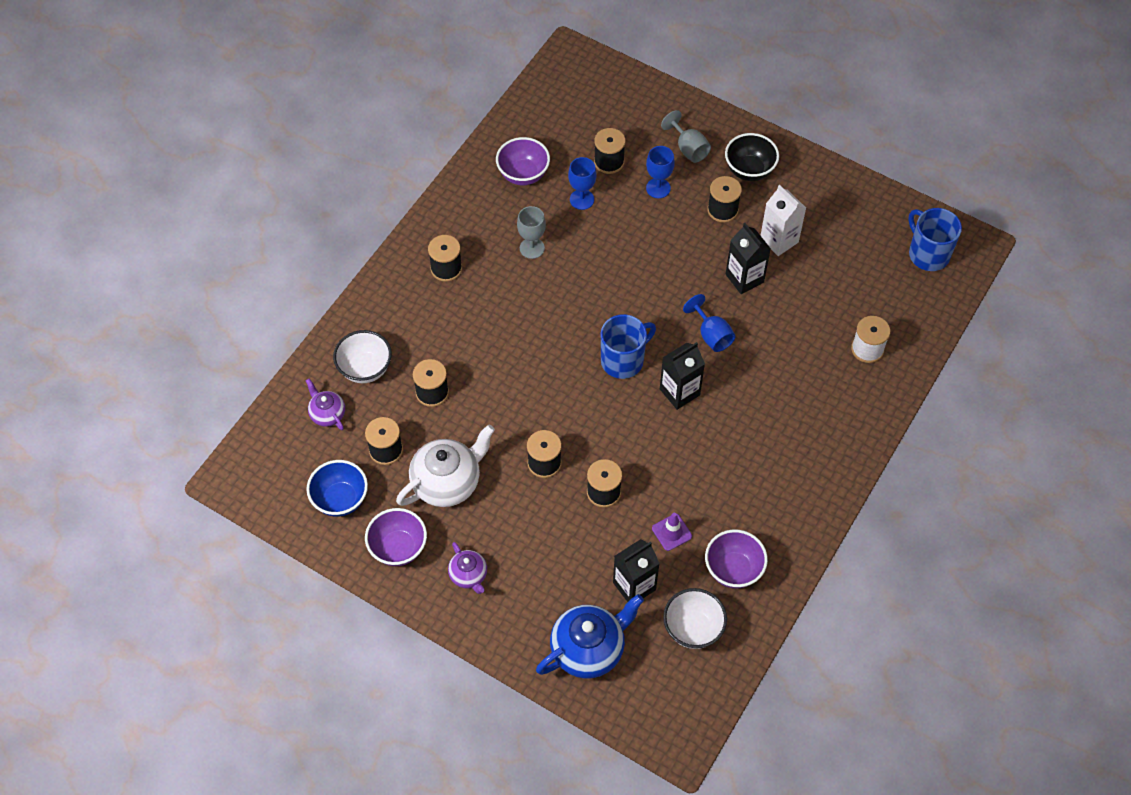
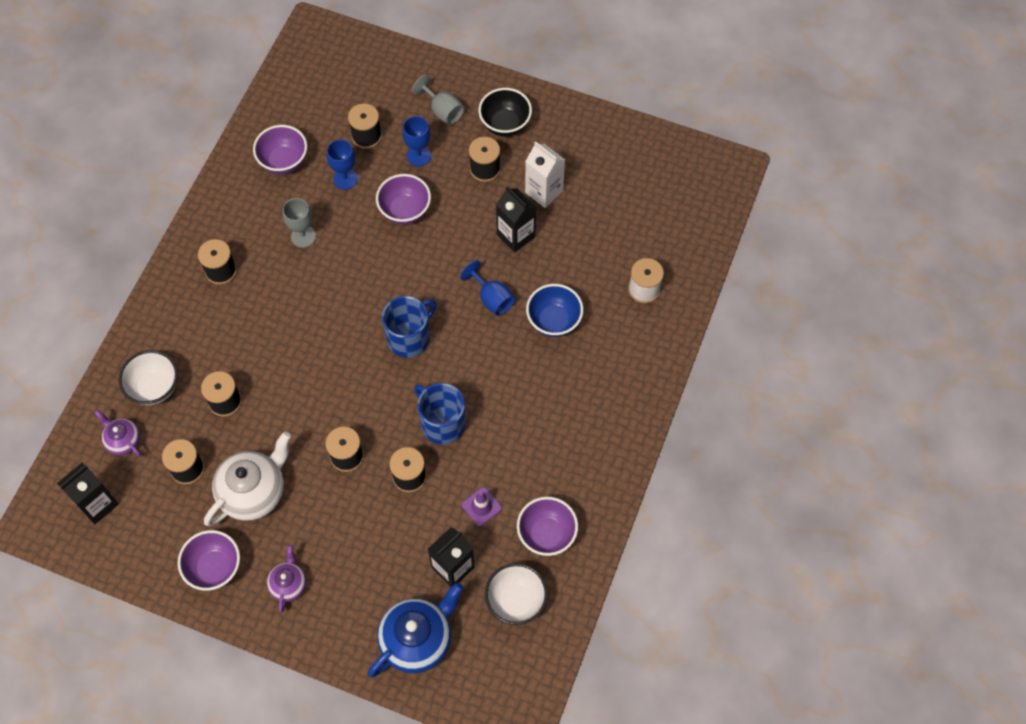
camera: 10 degrees left, 5 degrees up
(340, 499) = (149, 527): blue bowl -> blue bowl (554, 321)
(469, 575) = (288, 584): purple teapot -> purple teapot turned 135 degrees counterclockwise
(636, 238) = (405, 211): none -> purple bowl
(679, 392) = (469, 362): black carton -> black carton (97, 504)
(928, 254) = (688, 184): blue mug -> blue mug (442, 423)

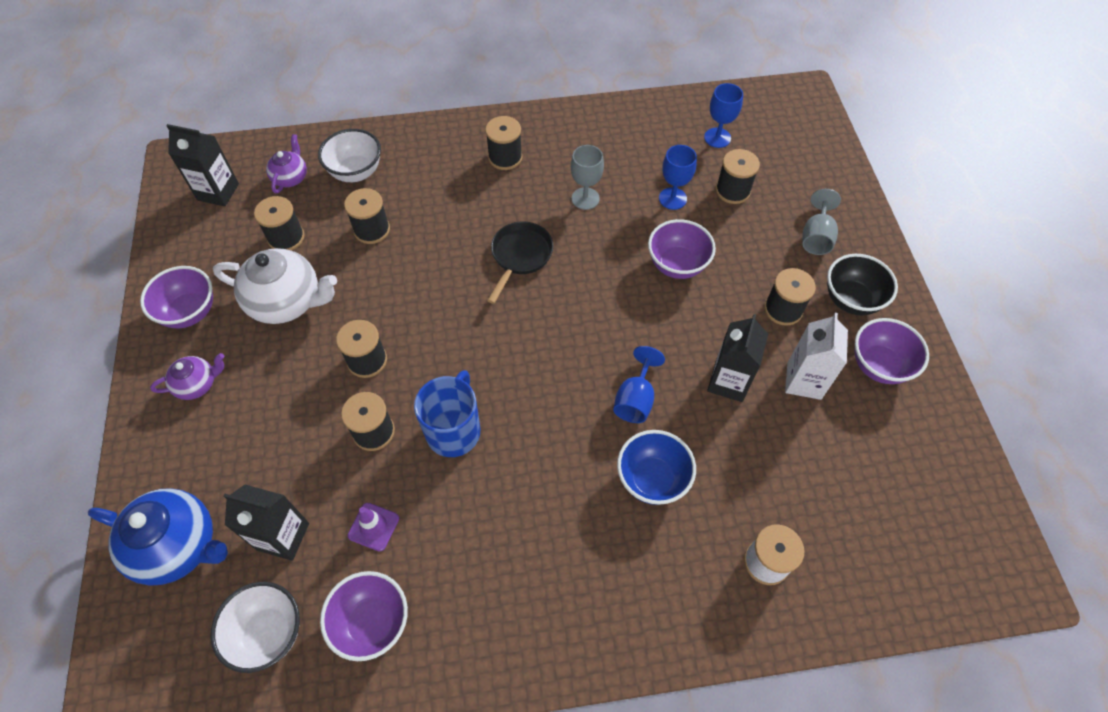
camera: 60 degrees right, 5 degrees down
(284, 162) = (652, 144): purple bowl -> purple bowl (878, 365)
(325, 309) = (520, 256): none -> black pan
(409, 338) = (536, 346): blue mug -> none
(419, 156) = (748, 244): blue goblet -> blue goblet (717, 138)

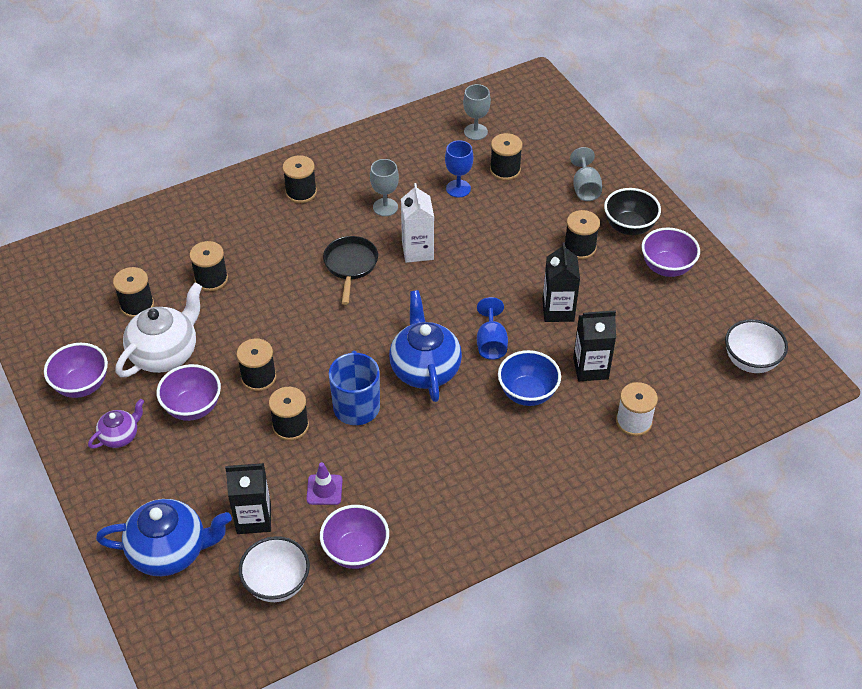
camera: 20 degrees left, 10 degrees down
(218, 192) = (53, 286): black carton -> black carton (590, 368)
(287, 301) = (165, 353): white teapot -> white teapot turned 45 degrees counterclockwise
(291, 177) = (115, 257): purple teapot -> none
(356, 172) = (173, 237): white bowl -> white bowl (750, 361)
(548, 408) = (425, 369): none -> blue teapot
(677, 265) = (483, 238): purple bowl -> purple bowl (193, 407)
(717, 138) = (475, 132): blue goblet -> grey goblet
(804, 381) = (615, 294): white carton -> white carton (417, 251)

